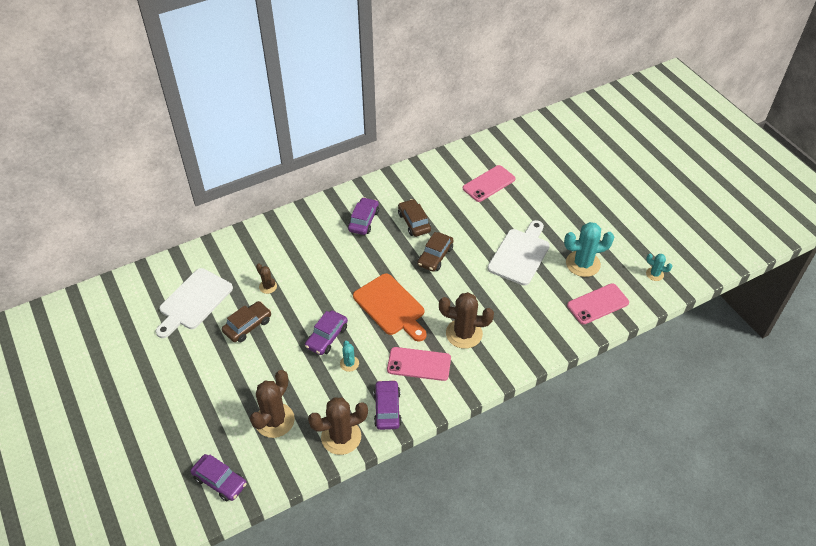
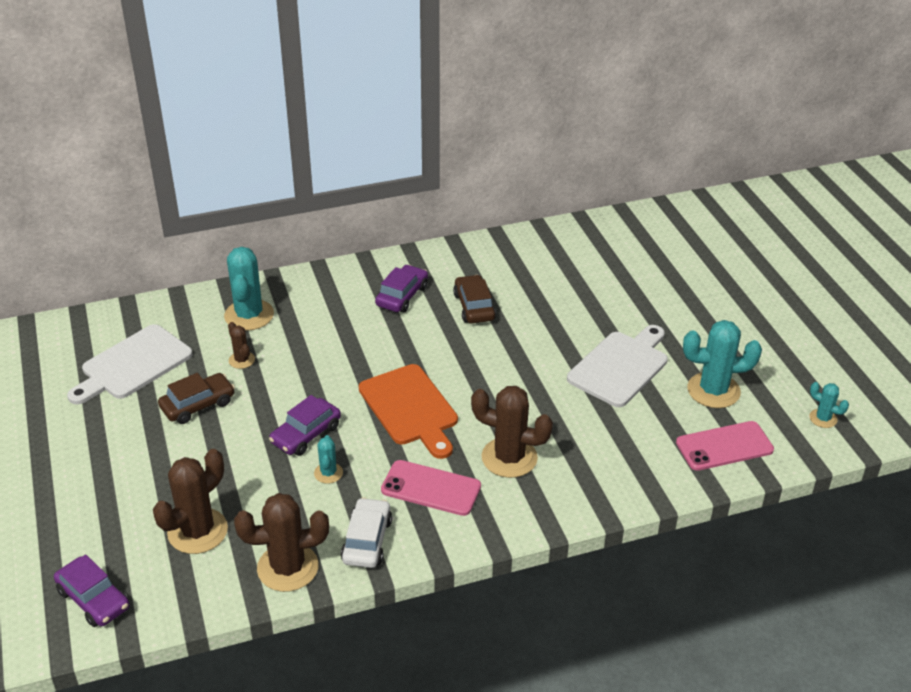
camera: 10 degrees right, 10 degrees down
(263, 250) = (249, 315): none -> turquoise cactus
(387, 409) = (367, 540): purple car -> white car
(435, 256) = (493, 353): brown car -> none
(489, 184) = (596, 272): pink phone -> none

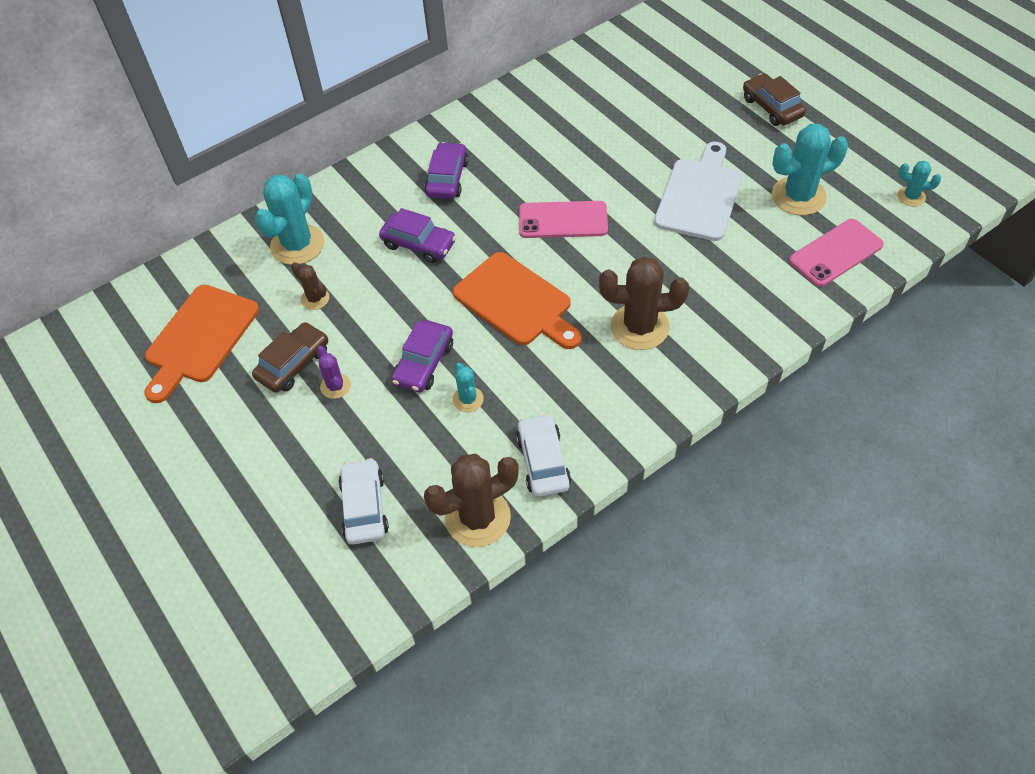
camera: 15 degrees left, 15 degrees up
(94, 599) = (292, 620): purple car -> purple car (419, 244)
(132, 365) = (199, 338): white cutting board -> orange cutting board
(197, 531) = (364, 507): brown cactus -> white car
(223, 431) = (335, 386): none -> purple cactus
(249, 315) = (297, 245): turquoise cactus -> turquoise cactus turned 45 degrees clockwise
(431, 488) = (579, 384): pink phone -> pink phone (563, 220)
(474, 307) = (526, 170): brown car -> brown car (771, 107)

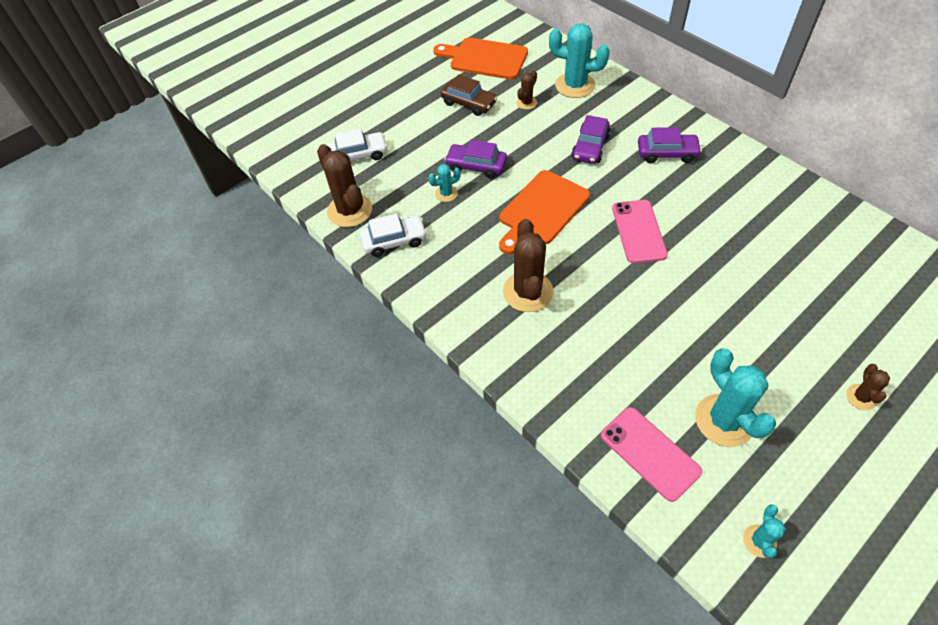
camera: 85 degrees right, 0 degrees up
(335, 386) = (452, 126): purple cactus -> none
(700, 196) = (699, 332): white cutting board -> none
(771, 107) = (861, 397): brown car -> brown cactus

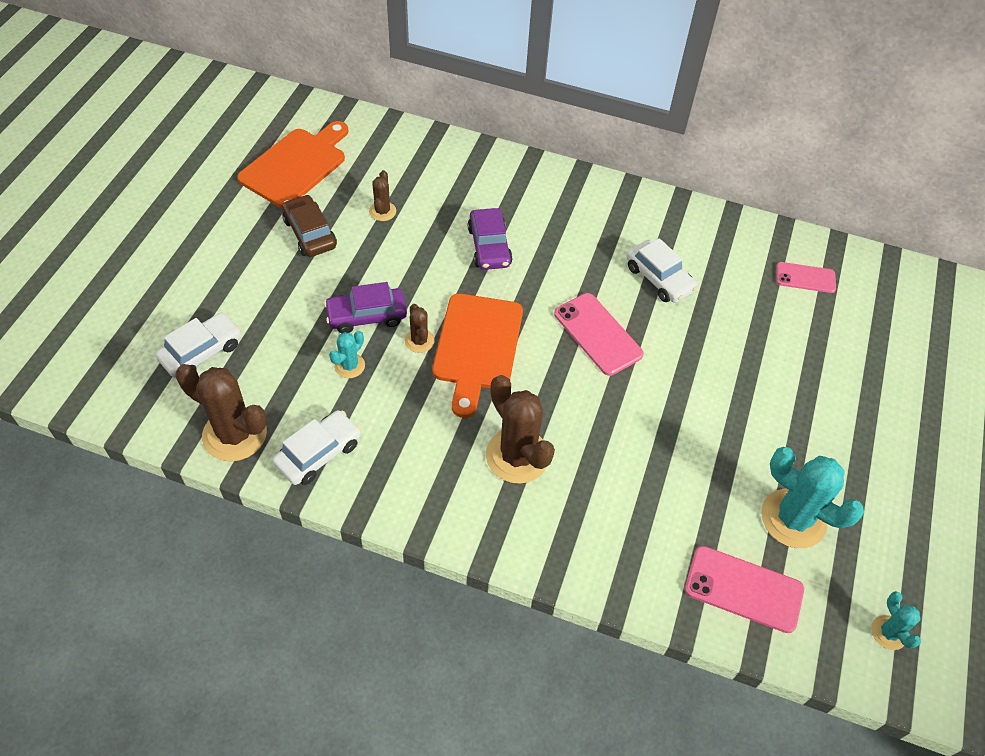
camera: 35 degrees left, 0 degrees up
(469, 103) = (310, 233): brown car -> brown car turned 120 degrees counterclockwise
(485, 58) = (296, 165): orange cutting board -> orange cutting board turned 135 degrees clockwise
(575, 85) = (428, 171): turquoise cactus -> none
(667, 153) = (577, 227): purple car -> none
(713, 208) = (659, 278): none -> white car
(846, 247) = (805, 278): none -> pink phone
(861, 397) = (897, 437): brown cactus -> brown cactus (419, 341)

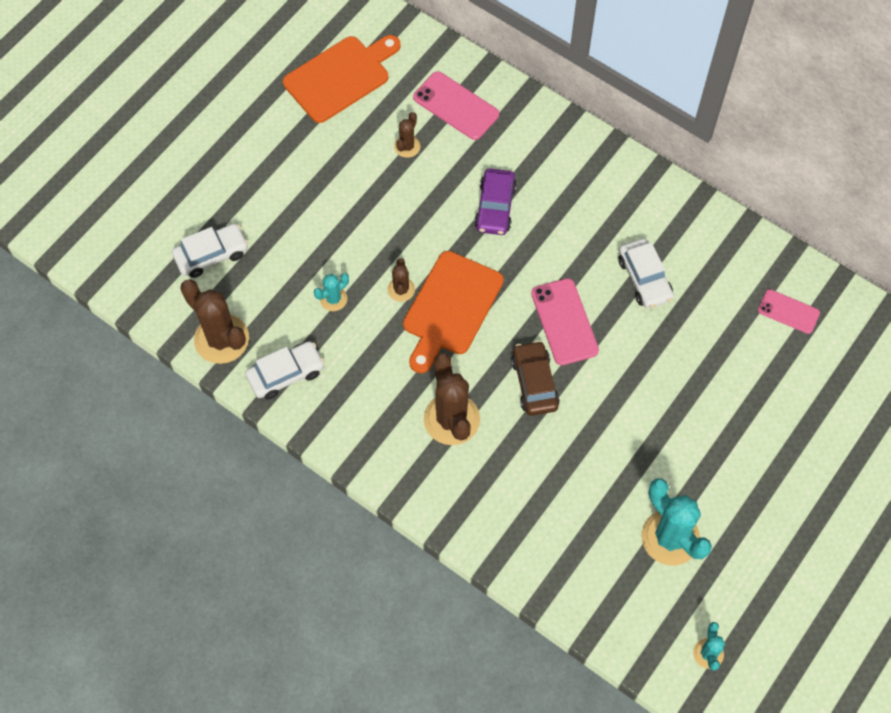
camera: 20 degrees right, 10 degrees up
(310, 233) = (334, 155): brown car -> brown car (534, 383)
(367, 316) = (362, 253): purple car -> none
(743, 589) = (600, 584): pink phone -> pink phone (456, 106)

